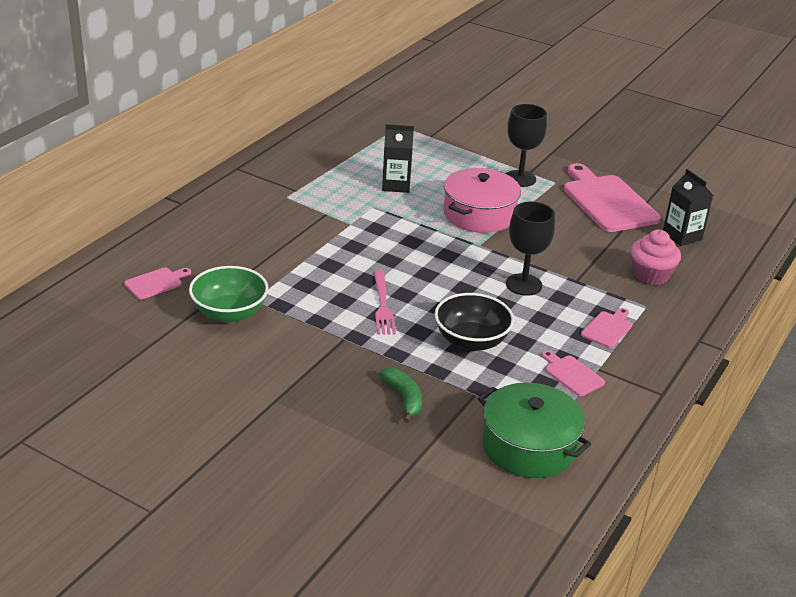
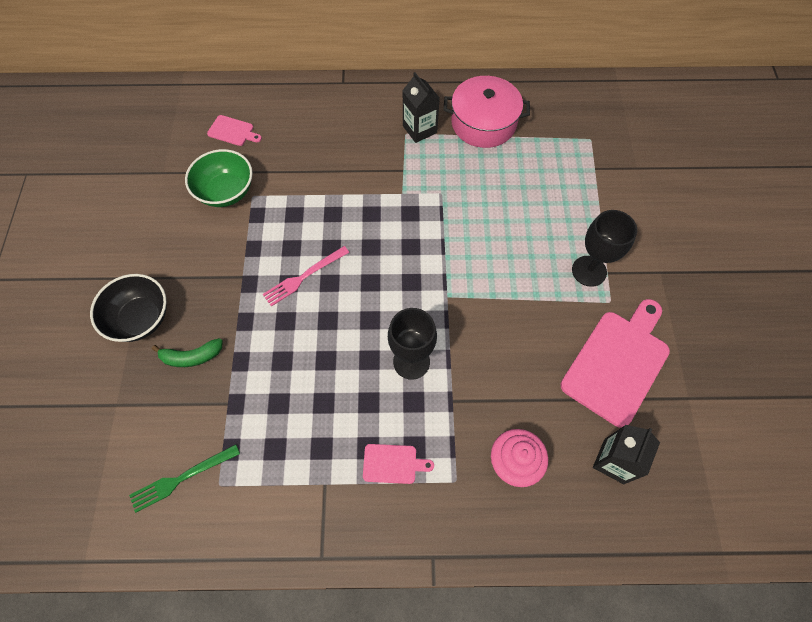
camera: 60 degrees right, 30 degrees up
(396, 185) = (489, 189): black carton -> black carton (419, 129)
(404, 398) = (192, 357): green banana -> green banana turned 45 degrees clockwise
(471, 341) = (298, 364): black bowl -> black bowl (140, 318)
(479, 214) = (496, 271): pink pot -> pink pot (483, 123)
(529, 446) = (182, 478): green pot -> green fork
(572, 374) = (301, 465): pink cutting board -> none

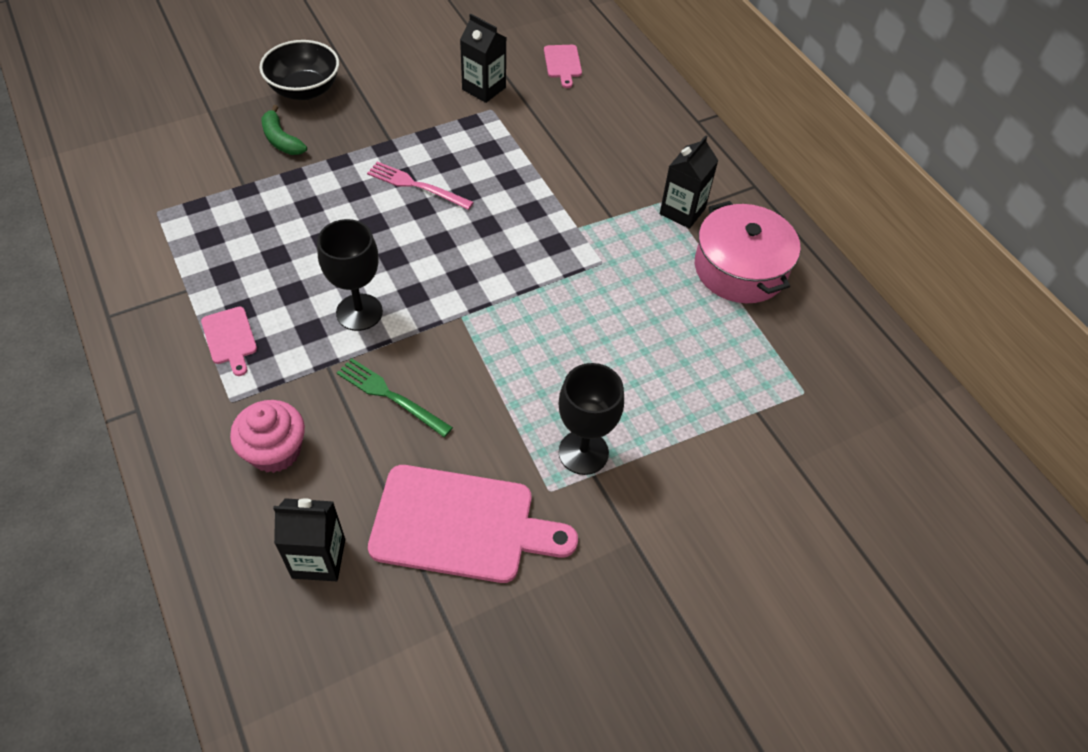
camera: 60 degrees right, 10 degrees down
(182, 478) = (154, 183): green fork -> green fork (390, 396)
(226, 191) = (484, 88): green bowl -> black carton

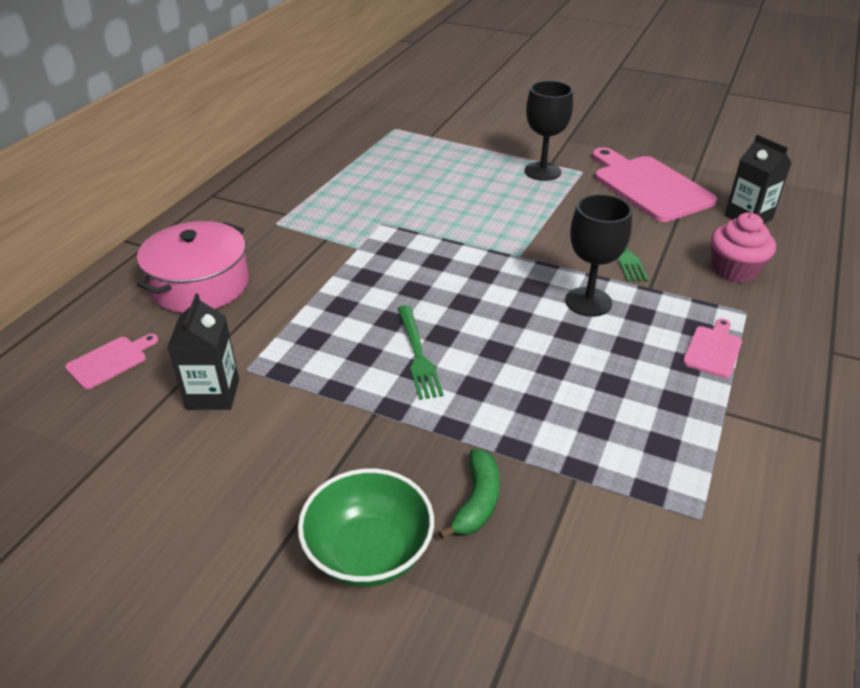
camera: 125 degrees left, 15 degrees down
(304, 90) = (369, 552): black bowl -> green bowl
(416, 185) = (417, 354): pink fork -> green fork
(682, 211) = (280, 213): black carton -> none
(740, 268) = (315, 174): pink pot -> pink pot (200, 285)

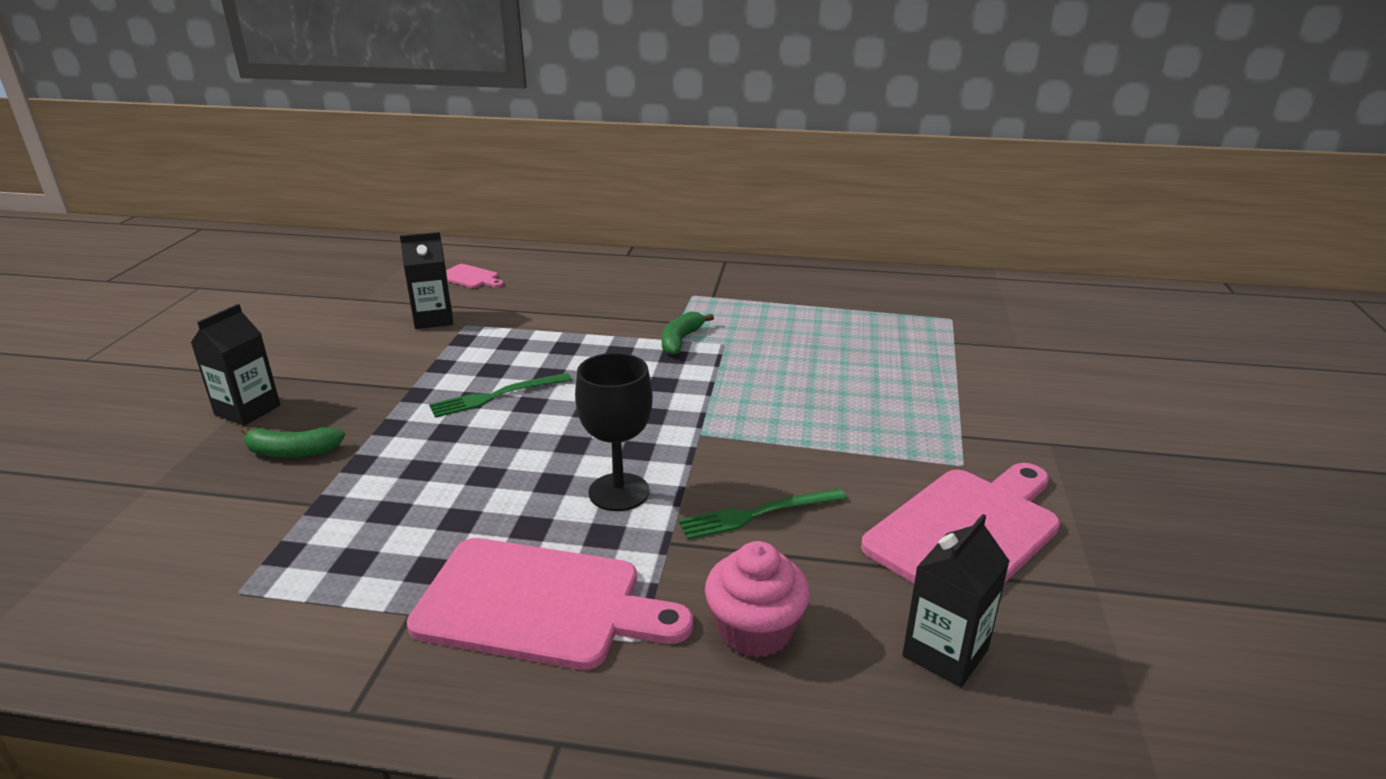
camera: 75 degrees right, 10 degrees down
(200, 285) = (578, 285): pink pot -> none
(363, 242) = (680, 340): none -> green banana
(369, 552) = (247, 410): green bowl -> black carton
(542, 171) = (931, 431): black goblet -> none
(713, 349) = (539, 604): pink cutting board -> pink cutting board, size x2.15

